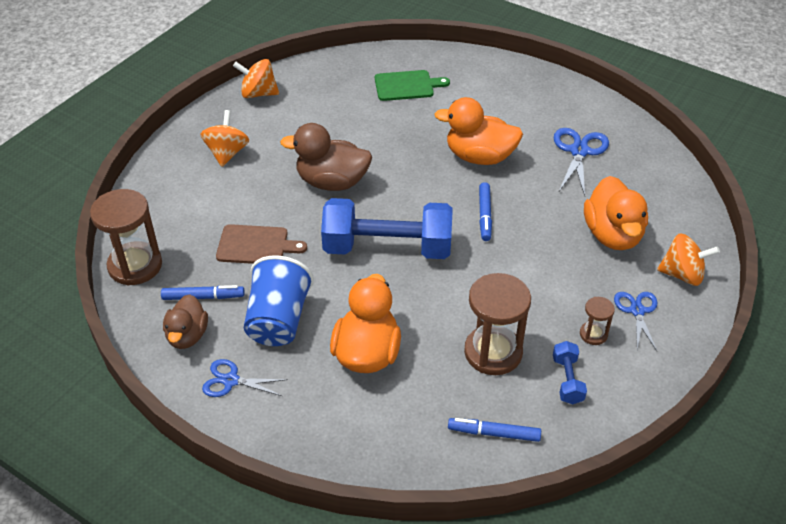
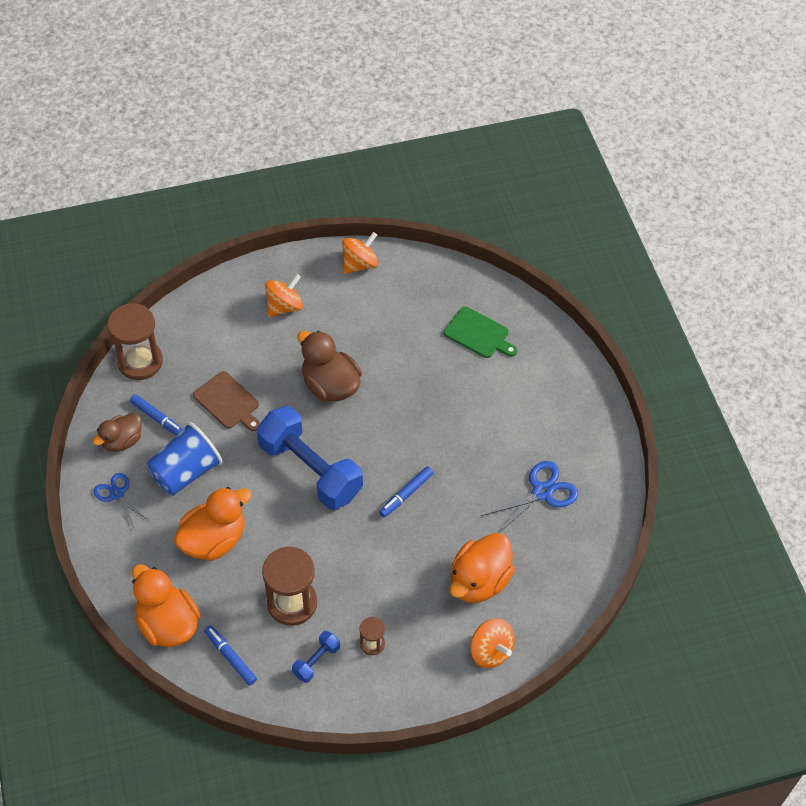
camera: 40 degrees right, 10 degrees up
(258, 93) = (360, 264): orange spinning top -> orange spinning top turned 90 degrees clockwise
(479, 157) = (460, 441): orange duck -> orange duck (168, 624)
(637, 311) = (423, 651): blue scissors -> none

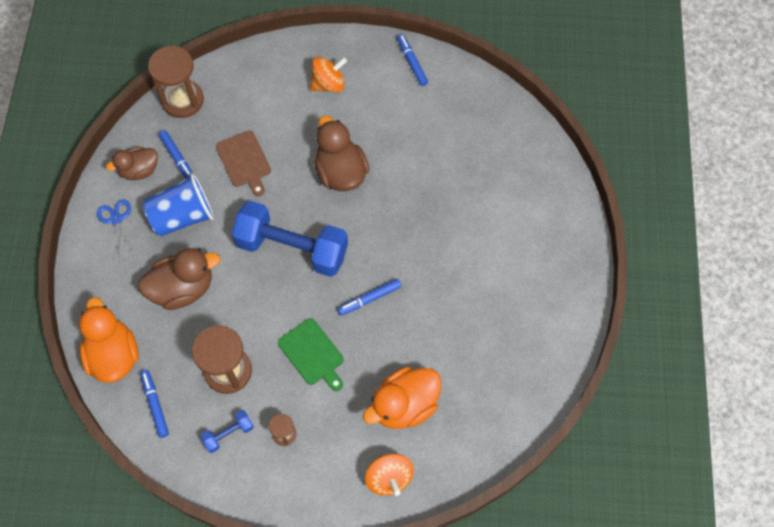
camera: 20 degrees right, 10 degrees up
(214, 540) = (183, 288): orange duck -> brown duck
(310, 470) = (292, 248): blue dumbbell -> blue dumbbell turned 45 degrees counterclockwise
(360, 264) = (412, 62): orange spinning top -> blue marker
(478, 334) = (495, 162): green cutting board -> green cutting board (312, 354)
(542, 492) = (496, 336): blue scissors -> none

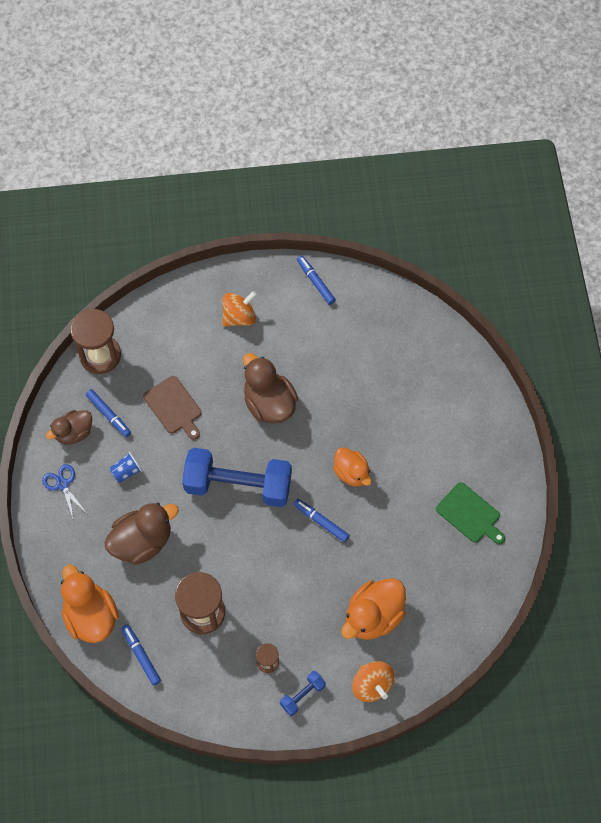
camera: 10 degrees left, 0 degrees up
(182, 216) = (126, 471): blue cup -> blue cup, size x0.48
(228, 434) = (216, 671): blue dumbbell -> blue dumbbell (302, 695)
(312, 354) = (278, 583): green cutting board -> green cutting board (470, 514)
(369, 299) = (321, 522): blue marker -> blue marker turned 75 degrees clockwise
(411, 255) = (351, 473): none -> orange duck

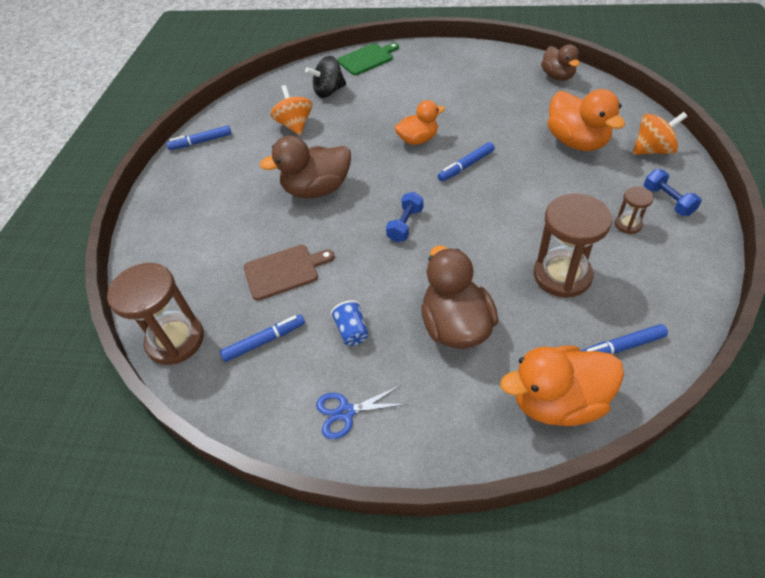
camera: 70 degrees left, 15 degrees down
(74, 433) = (273, 387): brown duck -> brown duck (557, 76)
(238, 485) = (405, 225): blue dumbbell -> blue dumbbell, size x0.43
(239, 317) = (204, 201): orange spinning top -> orange spinning top (295, 125)
(414, 371) = (329, 91): none -> black spinning top
(470, 514) = (480, 75): green cutting board -> green cutting board (367, 59)

